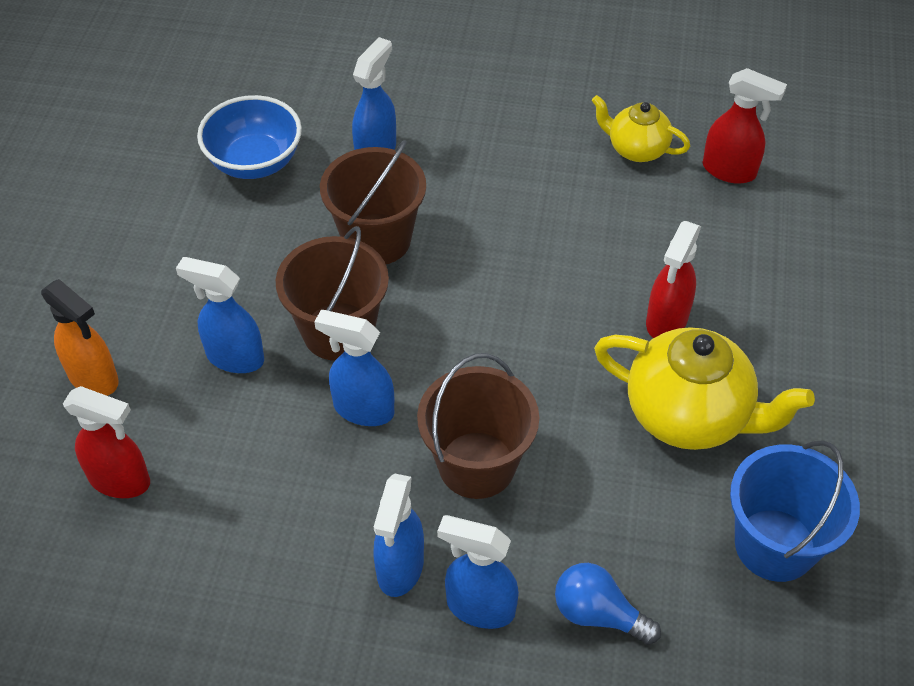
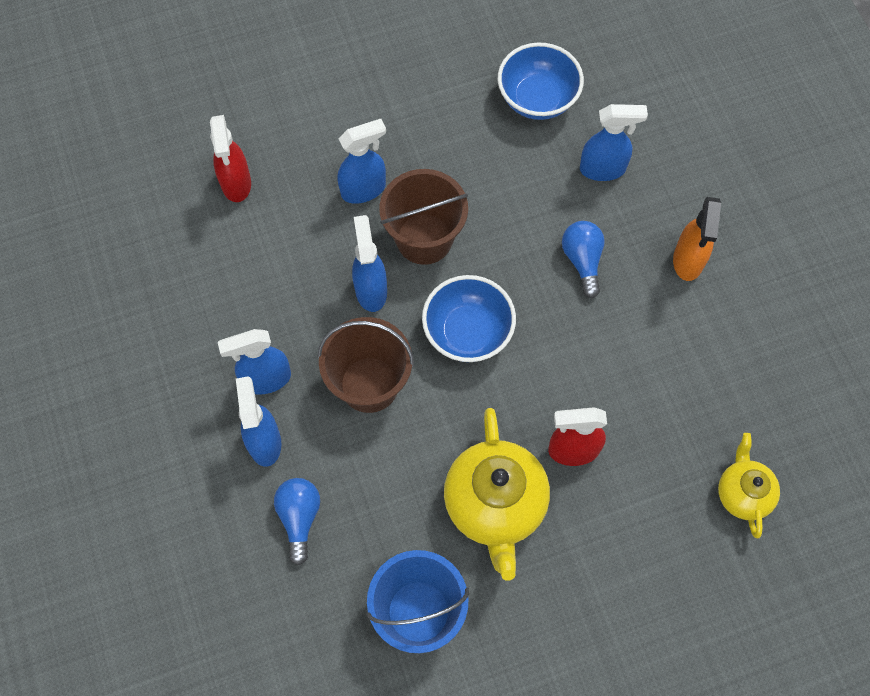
camera: 60 degrees right, 15 degrees up
(94, 378) = (299, 121): orange spray bottle -> orange spray bottle (688, 261)
(234, 357) = (364, 189): blue spray bottle -> blue spray bottle turned 75 degrees clockwise
(377, 239) = (519, 217): brown bucket -> none
(464, 214) = (582, 261): none -> blue light bulb
(476, 345) = (468, 332): none -> blue bowl
(636, 149) = (735, 348): yellow teapot -> yellow teapot (742, 493)
(729, 171) = (761, 429): red spray bottle -> none

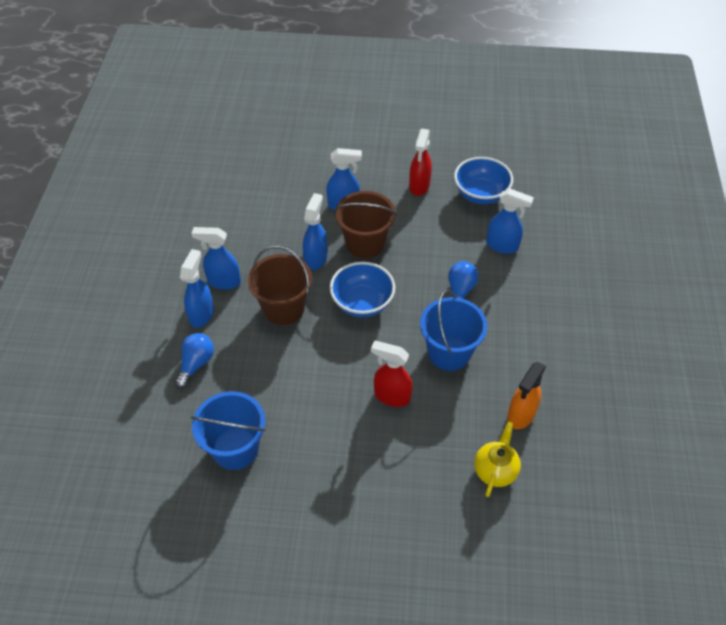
camera: 25 degrees right, 15 degrees down
(236, 183) = (270, 176): red spray bottle -> red spray bottle (419, 186)
(495, 505) = (322, 407): yellow teapot -> none
(612, 357) = (449, 352): none -> blue bucket
(688, 261) = (532, 317): orange spray bottle -> orange spray bottle (520, 415)

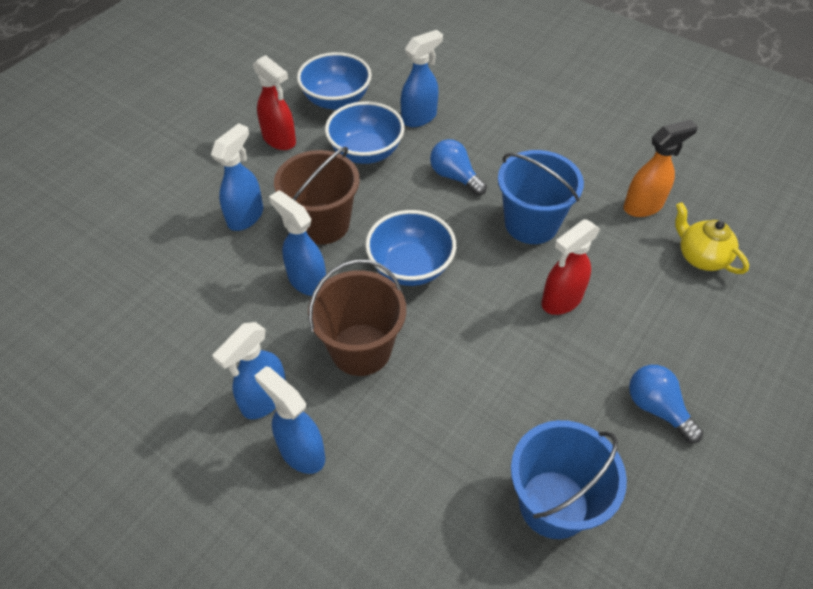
camera: 60 degrees left, 0 degrees up
(196, 364) = (384, 496): blue light bulb -> blue light bulb (657, 408)
(444, 234) = (366, 152): none -> blue bowl
(520, 415) = (643, 206): orange spray bottle -> orange spray bottle turned 90 degrees counterclockwise

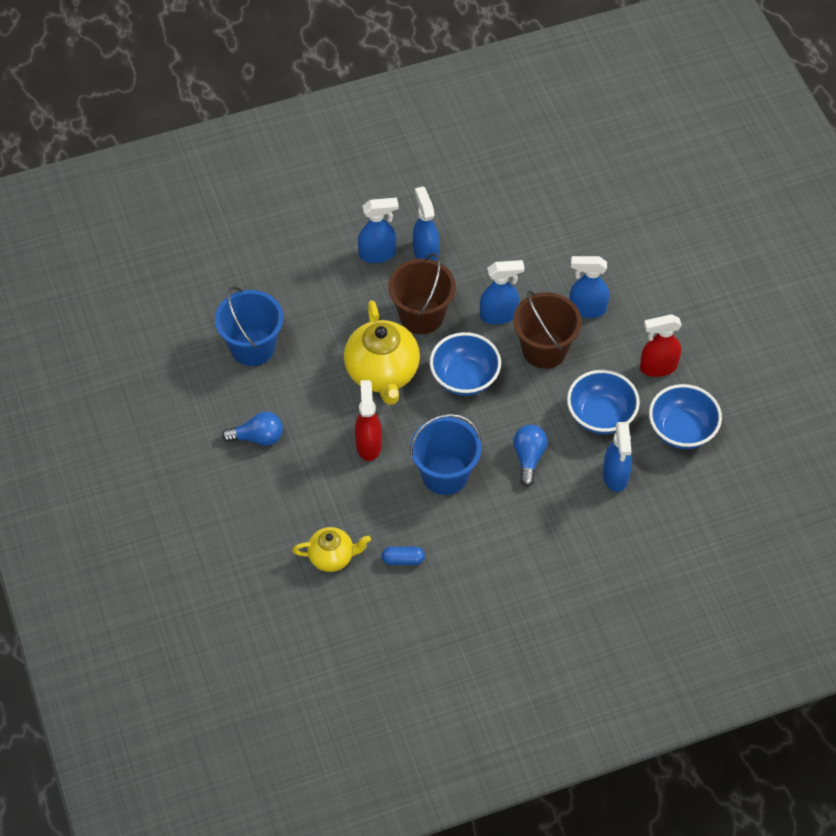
camera: 125 degrees right, 5 degrees up
(246, 216) = (587, 309): blue spray bottle -> blue spray bottle turned 120 degrees clockwise
(455, 177) = (528, 457): blue light bulb -> blue light bulb turned 75 degrees counterclockwise
(467, 340) = (382, 373): none -> yellow teapot
(643, 206) = (403, 560): orange spray bottle -> blue capsule

